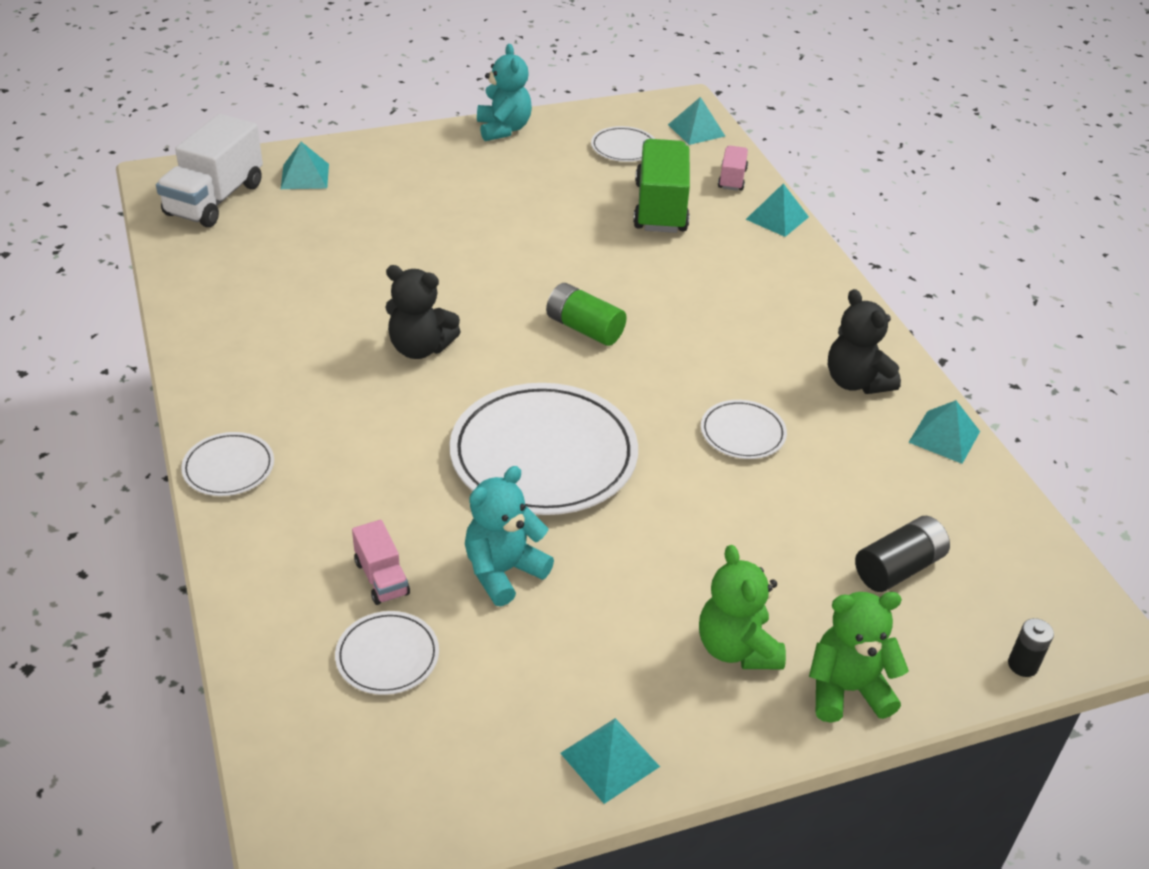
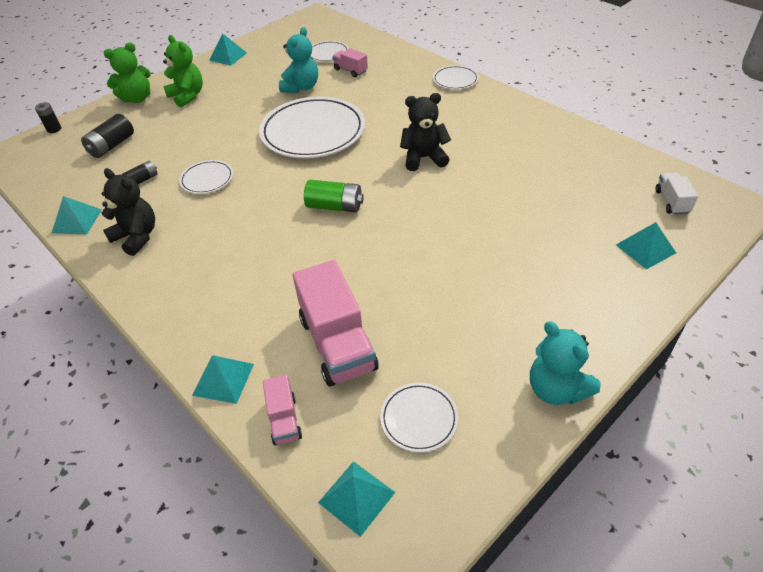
camera: 160 degrees right, 5 degrees up
(215, 199) = (671, 202): white truck -> white truck, size x0.50
(660, 208) = (337, 343): green truck -> pink truck
(844, 471) = (142, 180): none -> black battery

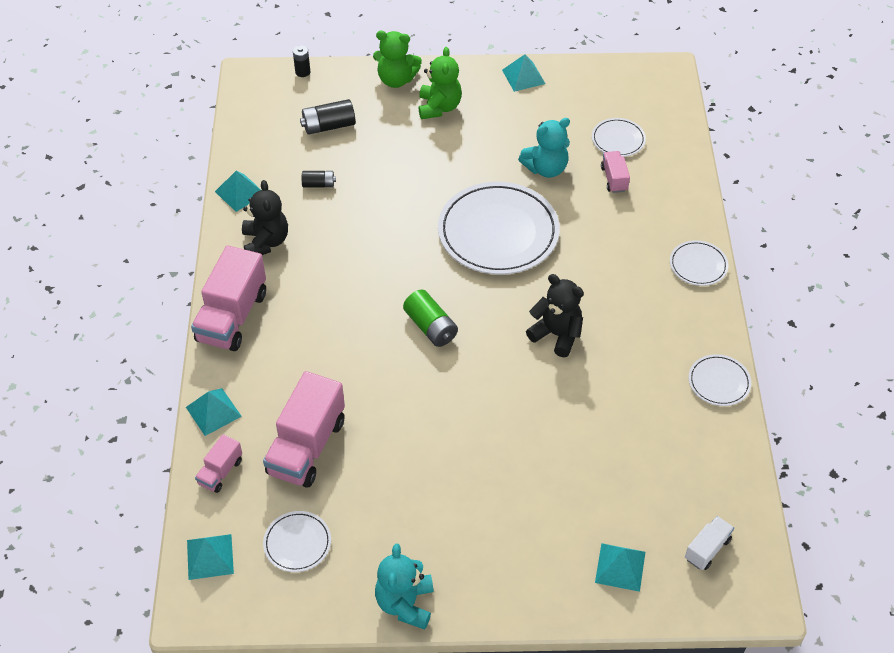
camera: 40 degrees right, 5 degrees up
(163, 301) = (232, 317): none -> pink truck
(207, 179) = (365, 221): white plate -> white plate (719, 382)

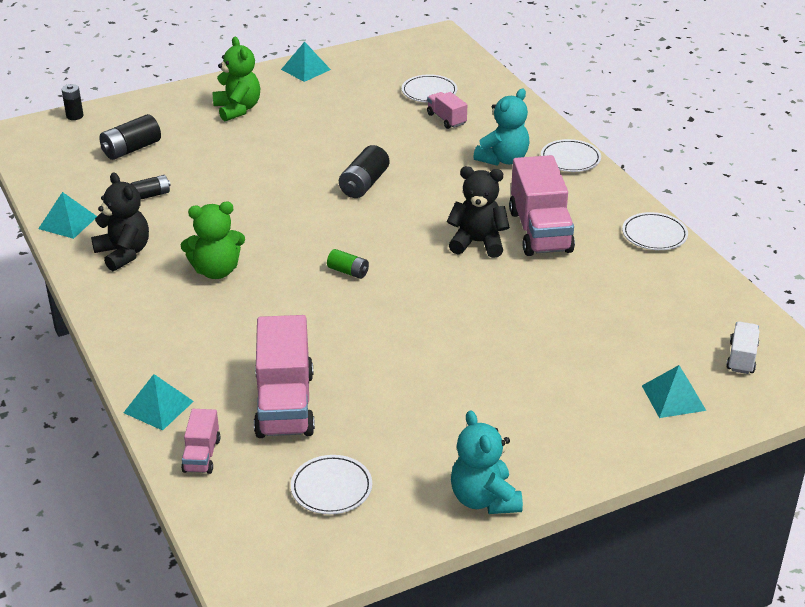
camera: 25 degrees left, 15 degrees down
(210, 556) = (239, 533): turquoise pyramid -> none
(232, 317) = (127, 323): pink truck -> pink truck (540, 231)
(396, 80) = (179, 100): green teddy bear -> green teddy bear (216, 271)
(431, 327) = (348, 271): green battery -> green battery, size x0.61
(498, 232) = (364, 184): white plate -> black battery
(546, 168) = (376, 127): turquoise teddy bear -> turquoise teddy bear (503, 159)

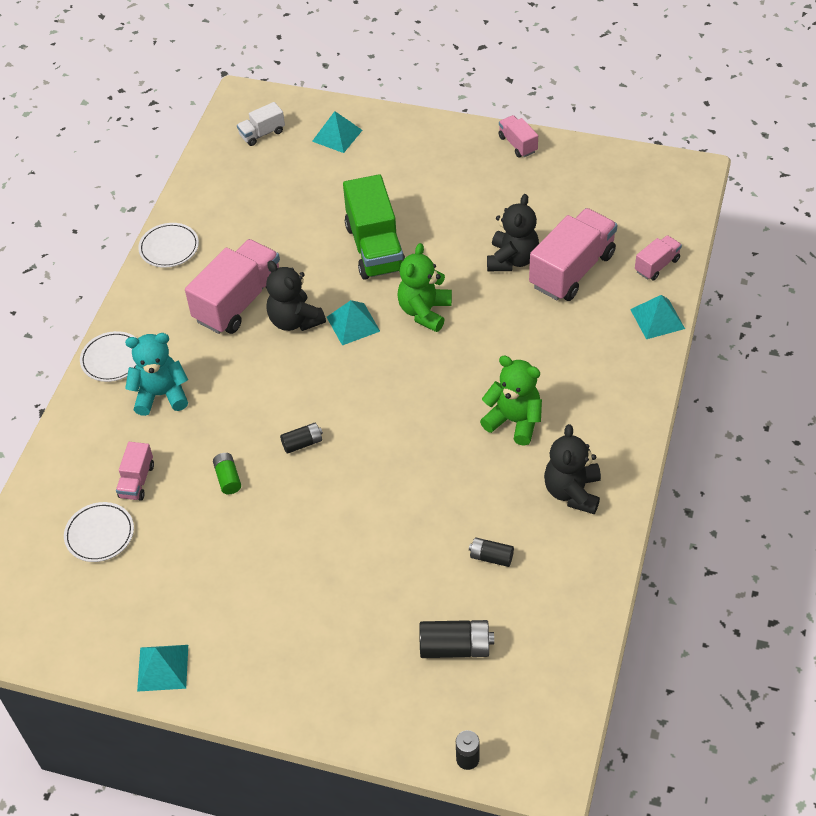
camera: 135 degrees left, 15 degrees up
(68, 222) = (593, 569): turquoise pyramid -> turquoise pyramid (353, 324)
(237, 109) = (298, 642): green teddy bear -> green teddy bear (424, 311)
(331, 488) = (596, 199): white plate -> none
(348, 271) = (417, 354): green battery -> green battery (228, 478)
(353, 382) = (512, 259): none -> black teddy bear
(364, 184) = (302, 443): black battery -> black battery, size x0.61
(484, 499) = (517, 144): turquoise teddy bear -> pink truck
(490, 324) = (375, 248): none -> green truck

